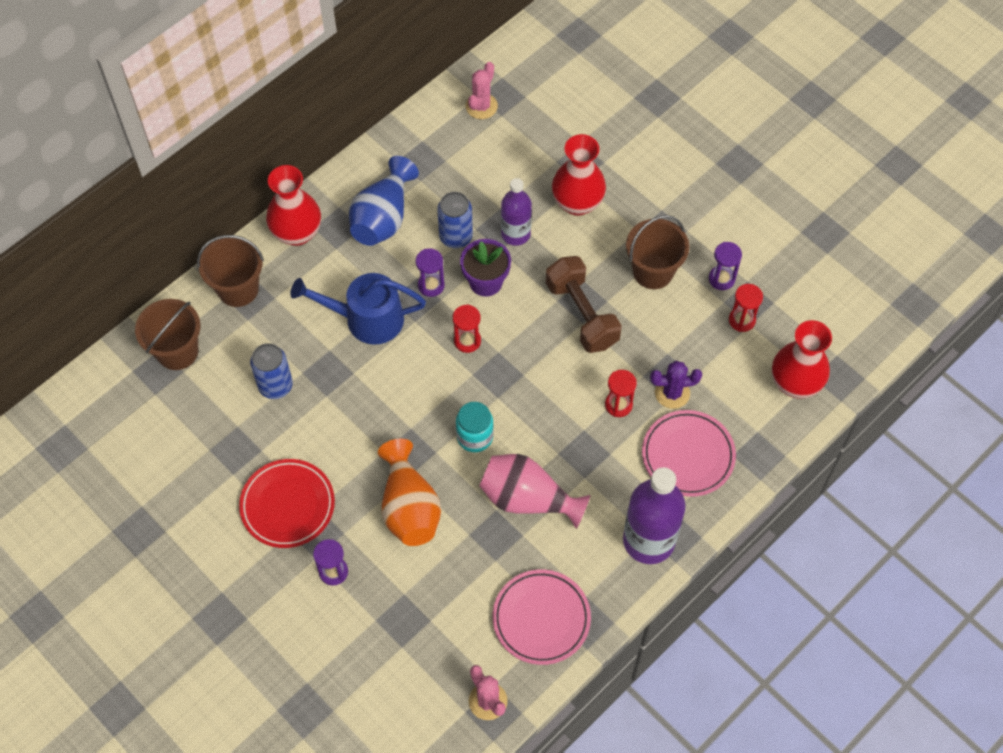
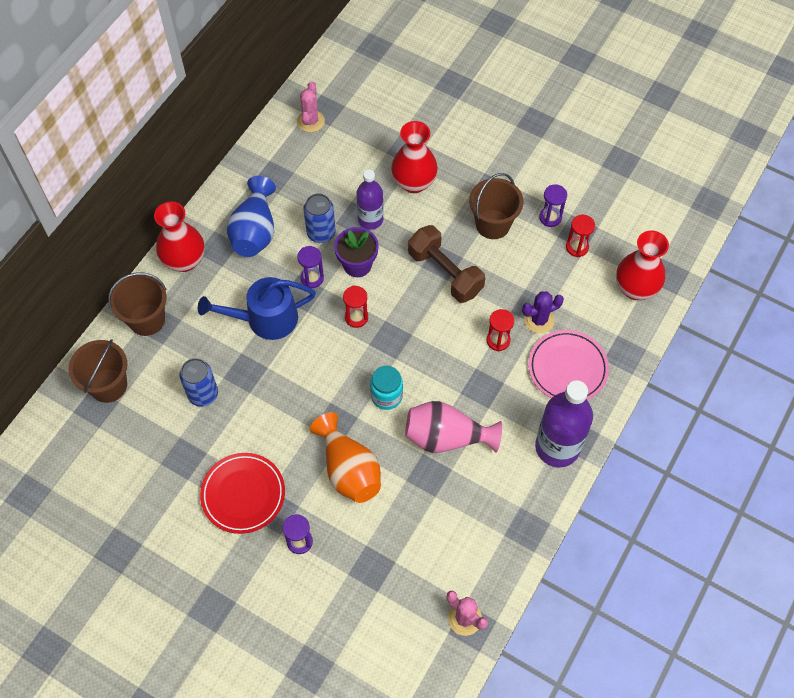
camera: 15 degrees left, 0 degrees up
(541, 618) = (488, 536): pink plate -> none

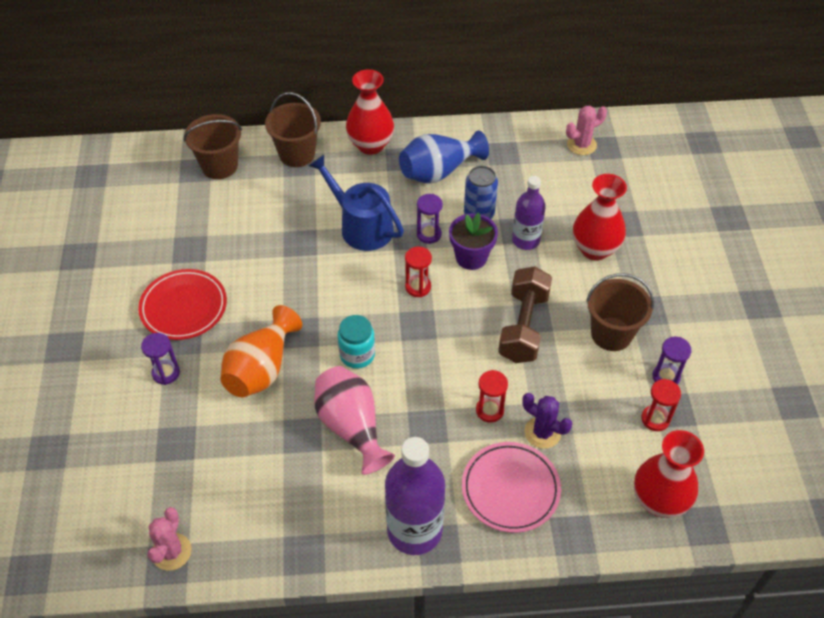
camera: 55 degrees right, 10 degrees down
(203, 394) = (257, 227): blue can -> none

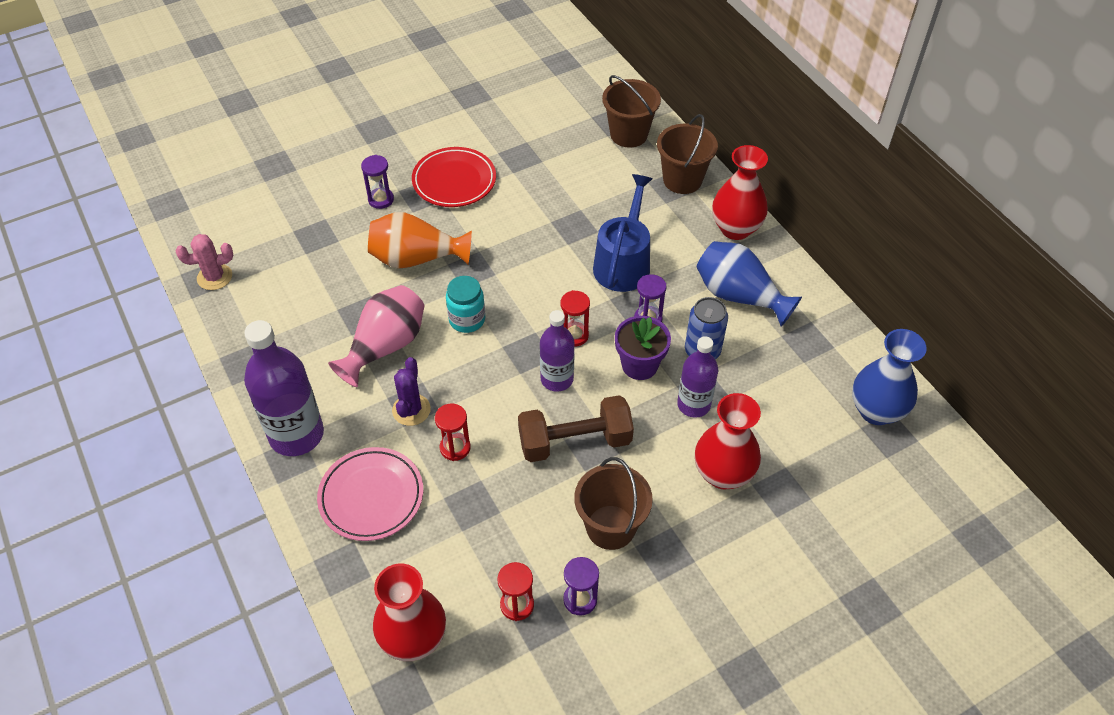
camera: 65 degrees right, 0 degrees up
(456, 315) = (557, 379): none -> purple bottle
(542, 432) = (450, 502): purple cactus -> purple cactus (411, 410)
(581, 145) = (876, 411): pink cactus -> blue vase

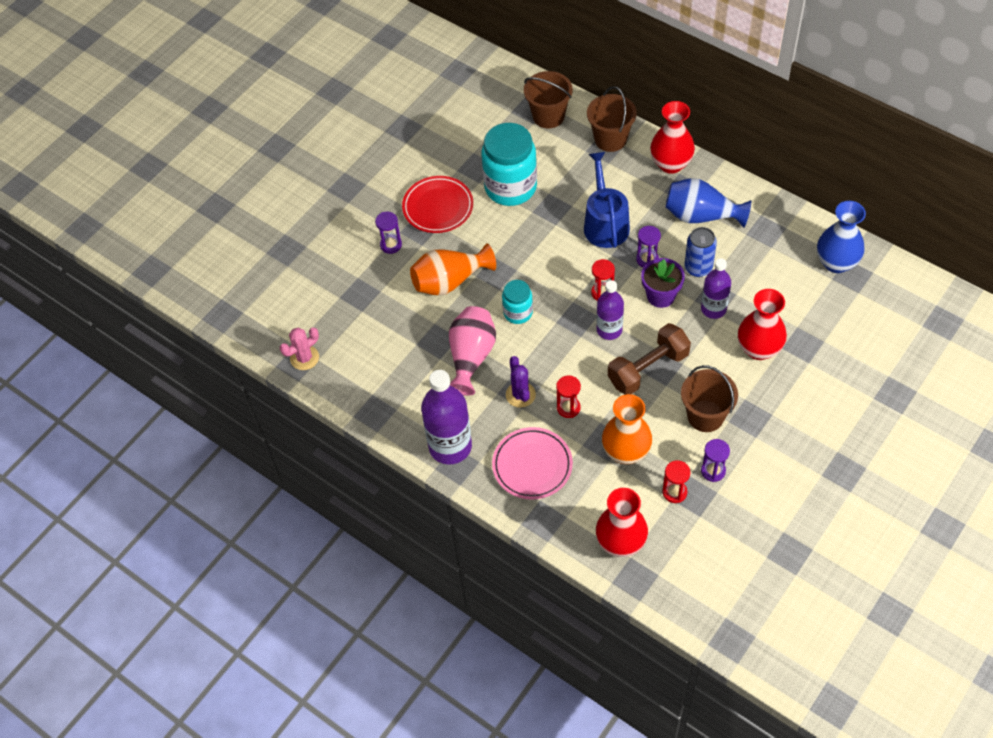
camera: 20 degrees left, 5 degrees up
(489, 528) = (626, 451): none -> orange vase
(543, 189) = (510, 187): none -> turquoise jar

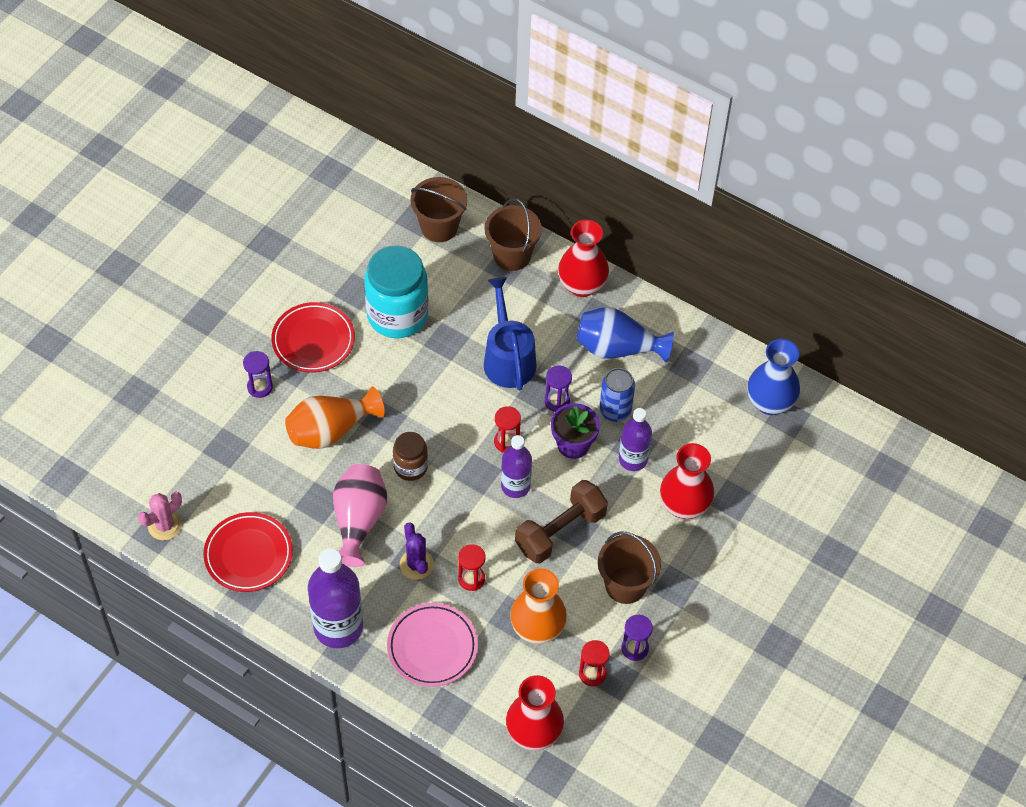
camera: 10 degrees left, 0 degrees up
(375, 383) = (248, 554): none -> red plate
(518, 312) = (410, 467): turquoise jar -> brown jar

